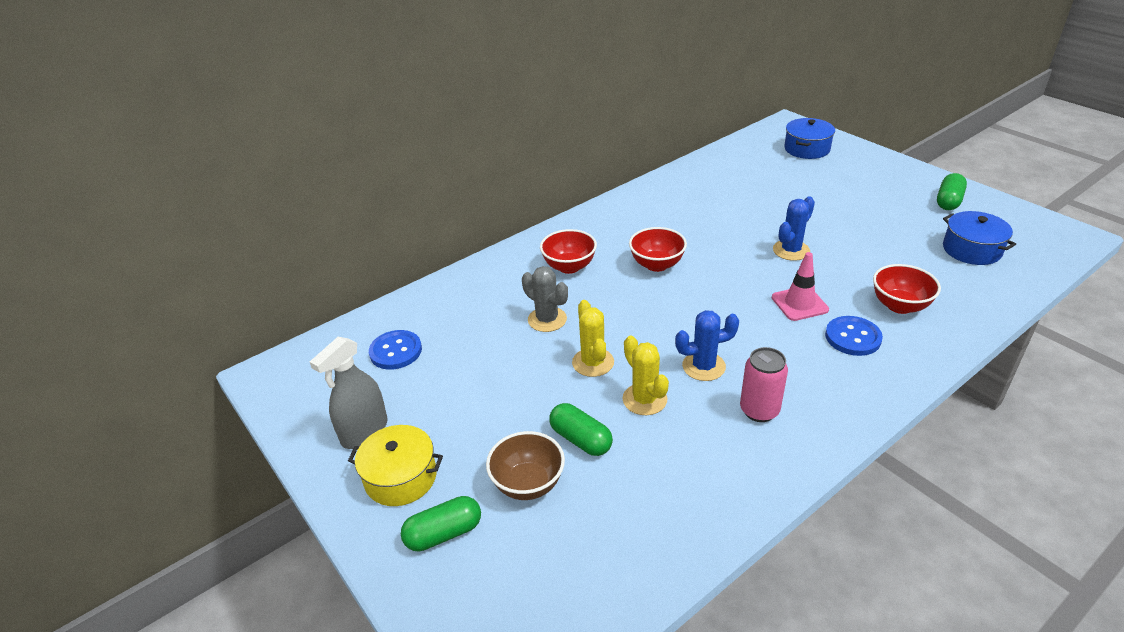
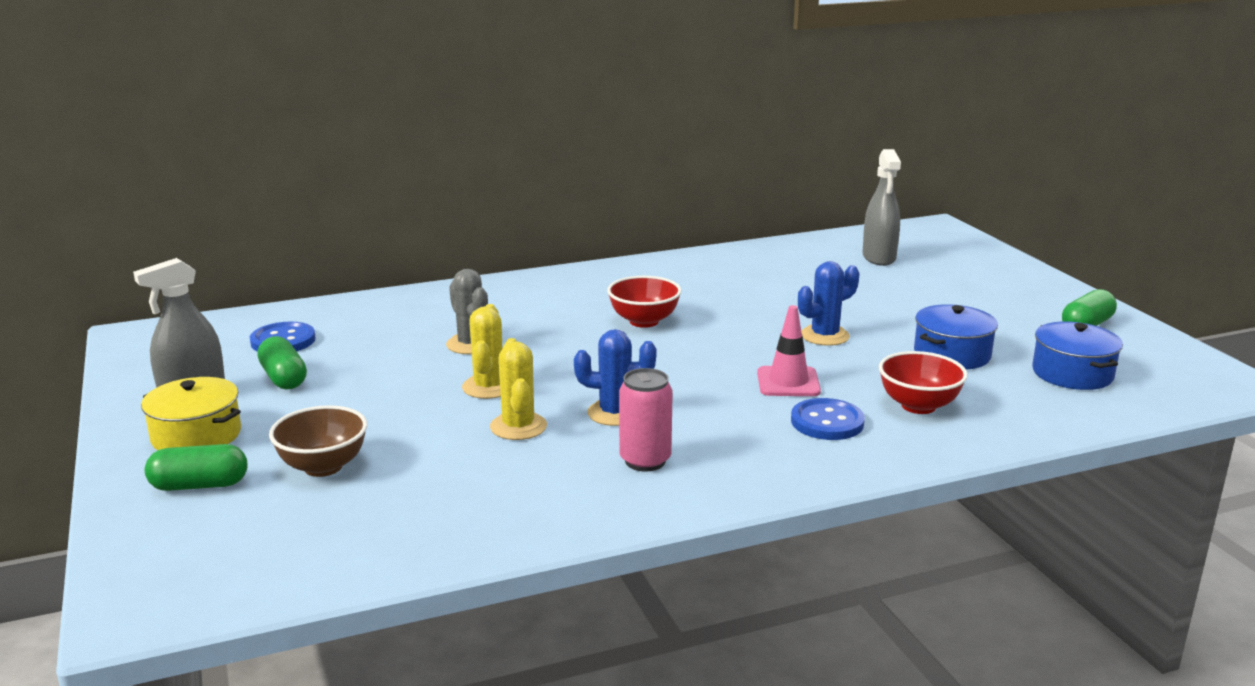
camera: 15 degrees right, 15 degrees down
(569, 267) = (538, 307): red bowl -> none
(581, 439) = (414, 444): green capsule -> green capsule (284, 378)
(772, 163) = (879, 257): none -> grey spray bottle
(807, 149) = (938, 252): blue pot -> blue pot (952, 354)

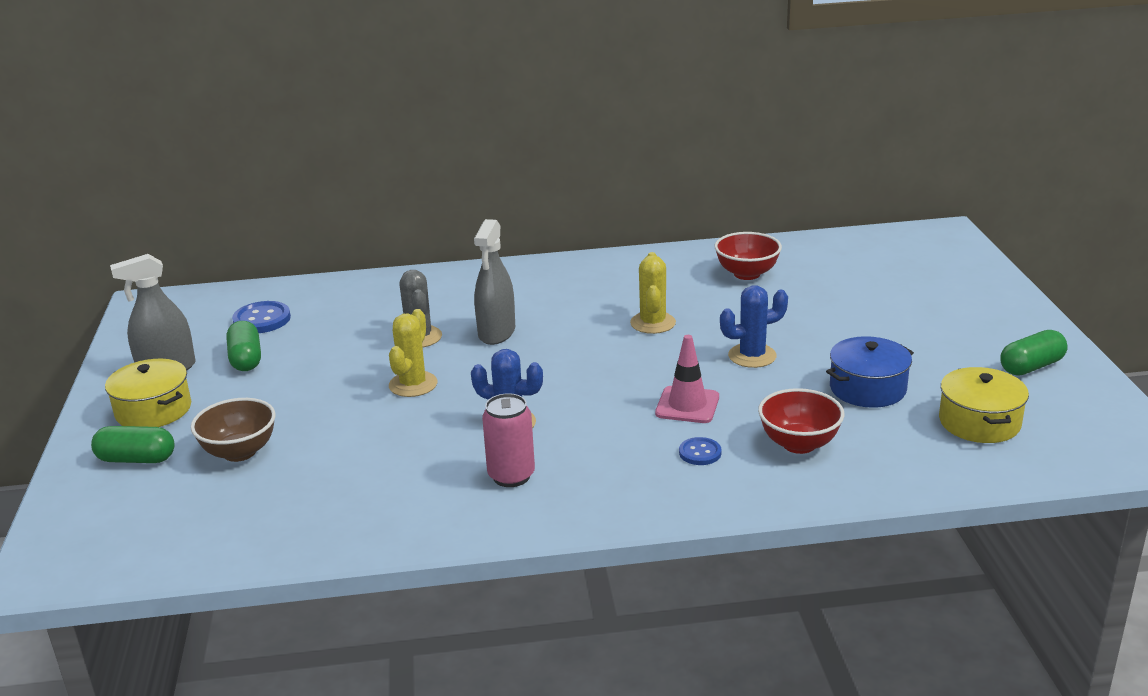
camera: 15 degrees right, 5 degrees up
(518, 427) = (419, 429): yellow cactus -> yellow cactus (653, 323)
(644, 321) = (587, 325): red bowl -> red bowl (747, 274)
(827, 422) = (700, 453): blue button -> blue button, size x0.61
(879, 257) = (860, 267): grey spray bottle -> grey spray bottle (497, 332)
(1072, 373) = (979, 422): blue pot -> yellow pot

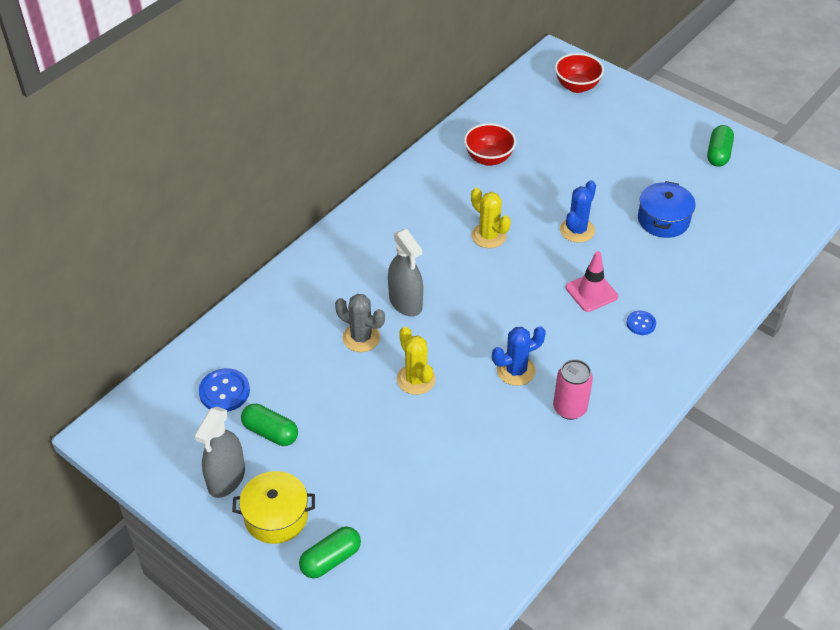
camera: 45 degrees left, 20 degrees up
(239, 452) = (389, 505): brown bowl -> none
(799, 444) = (679, 284): red bowl -> red bowl (577, 86)
(979, 422) = (739, 212): yellow pot -> none

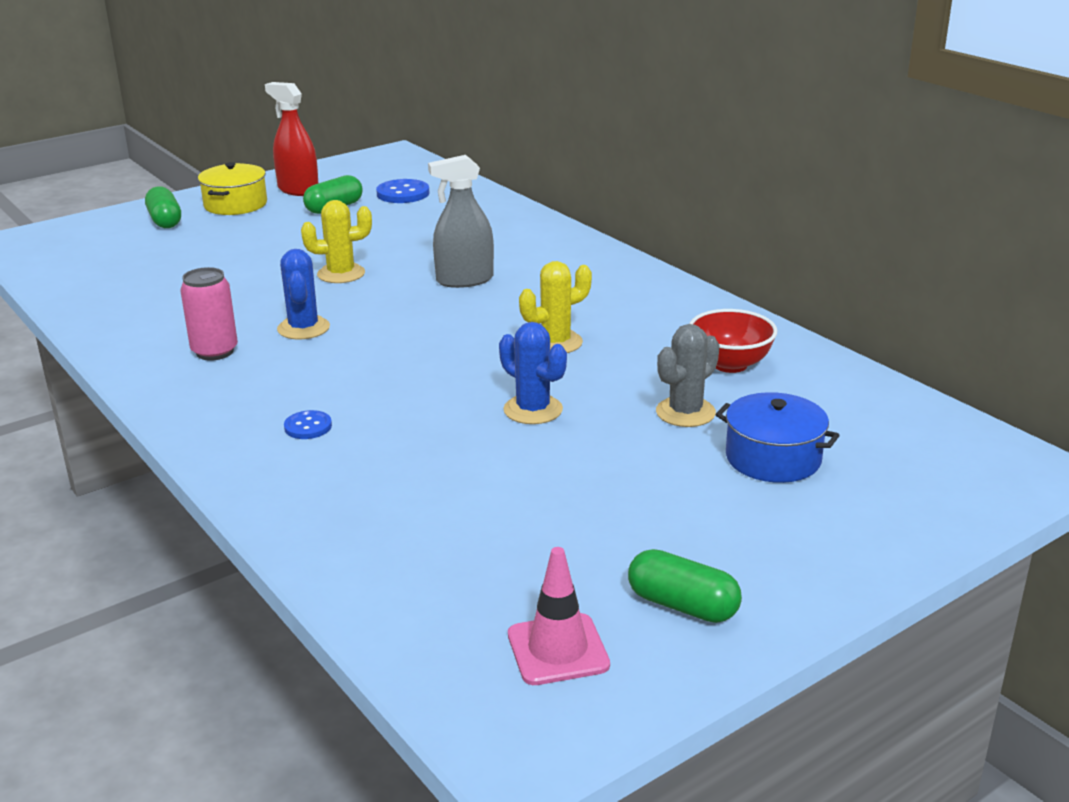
camera: 105 degrees right, 20 degrees down
(226, 478) = (298, 190): grey spray bottle -> red spray bottle
(361, 338) = (426, 253): grey cactus -> grey cactus (685, 412)
(577, 86) = (930, 476): red bowl -> none
(591, 292) = (397, 399): pink traffic cone -> pink traffic cone (558, 650)
(663, 220) = (517, 494): blue pot -> blue pot (773, 458)

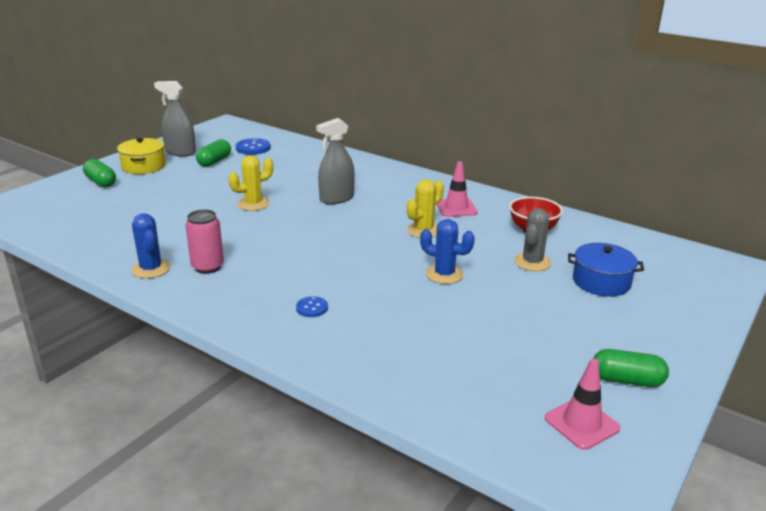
camera: 20 degrees left, 0 degrees up
(298, 190) = (180, 152): red spray bottle -> grey spray bottle
(303, 328) = (256, 243): blue cactus -> blue cactus (151, 269)
(635, 316) = (456, 208): none -> pink traffic cone

